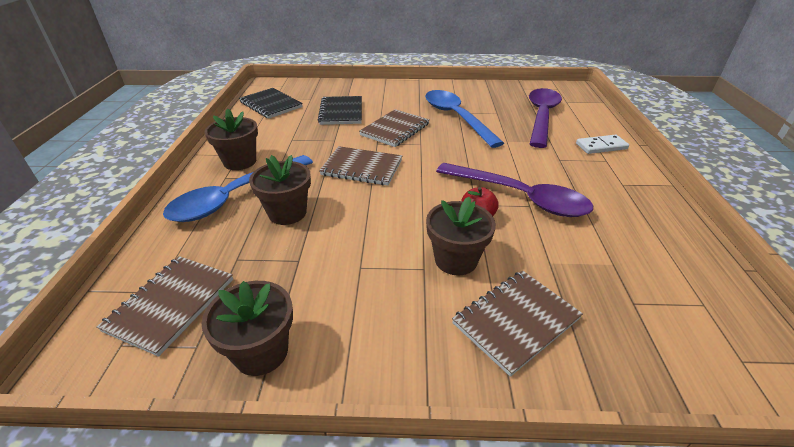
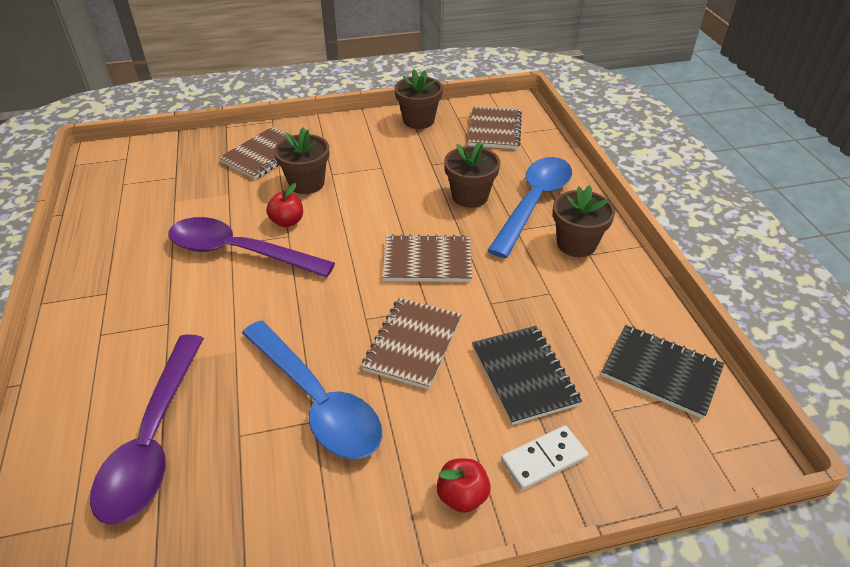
camera: 165 degrees right, 5 degrees up
(396, 89) = (462, 496): none -> red apple
(601, 146) = (88, 366): white domino -> white domino (543, 459)

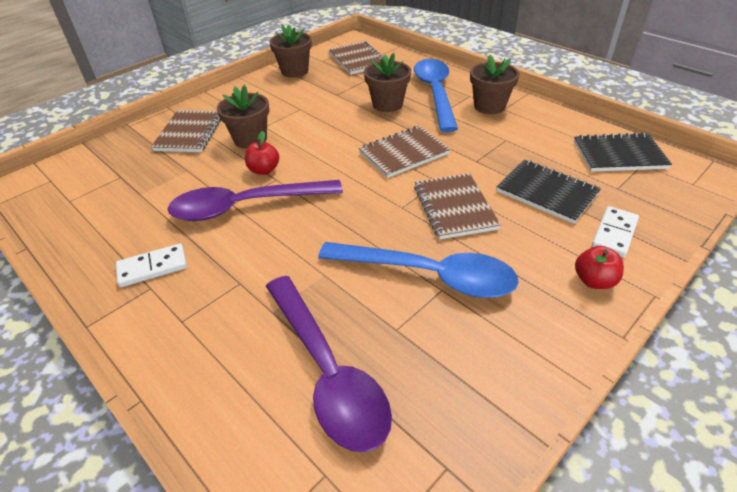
camera: 30 degrees left, 0 degrees up
(123, 275) = (152, 267): none -> white domino

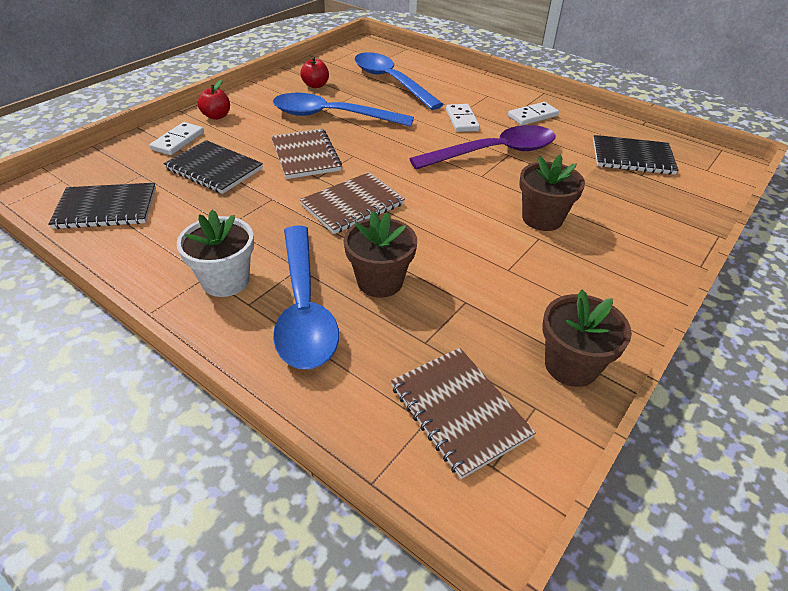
camera: 170 degrees right, 0 degrees up
(104, 196) = (632, 157): none -> black notebook
(190, 133) = (626, 226): brown notebook -> none
(253, 262) = (462, 120): none -> white domino
(264, 170) = (500, 183): red apple -> red apple (315, 85)
(327, 371) = (390, 82): purple spoon -> blue spoon
(489, 106) = (226, 280): brown flower pot -> white flower pot

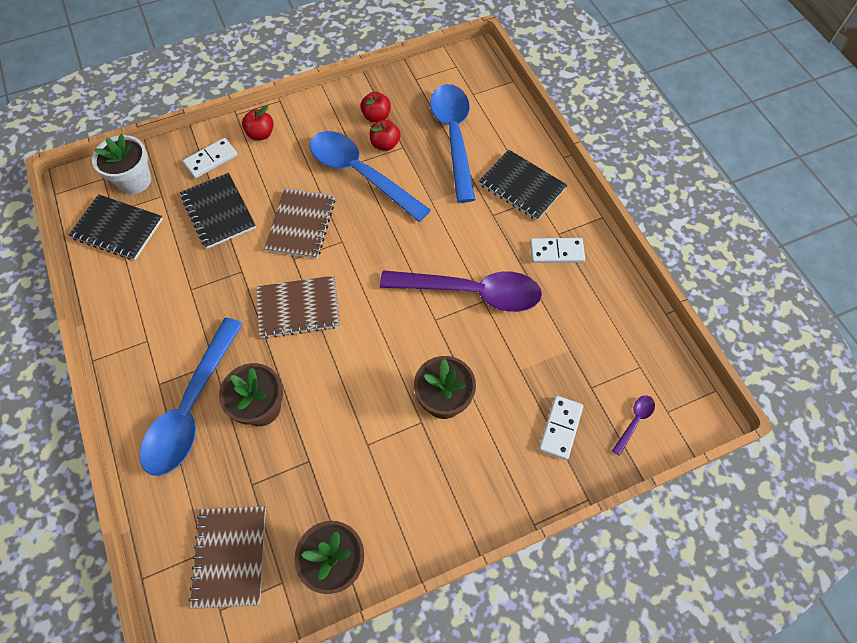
camera: 30 degrees right, 20 degrees up
(226, 280) = (156, 352): white flower pot -> white flower pot (134, 180)
(338, 97) = (385, 144): none -> red apple
(462, 120) = (478, 229): white domino -> white domino (560, 428)
(632, 157) = (604, 359): black notebook -> black notebook (522, 186)
(693, 182) = (634, 421): none -> purple spoon

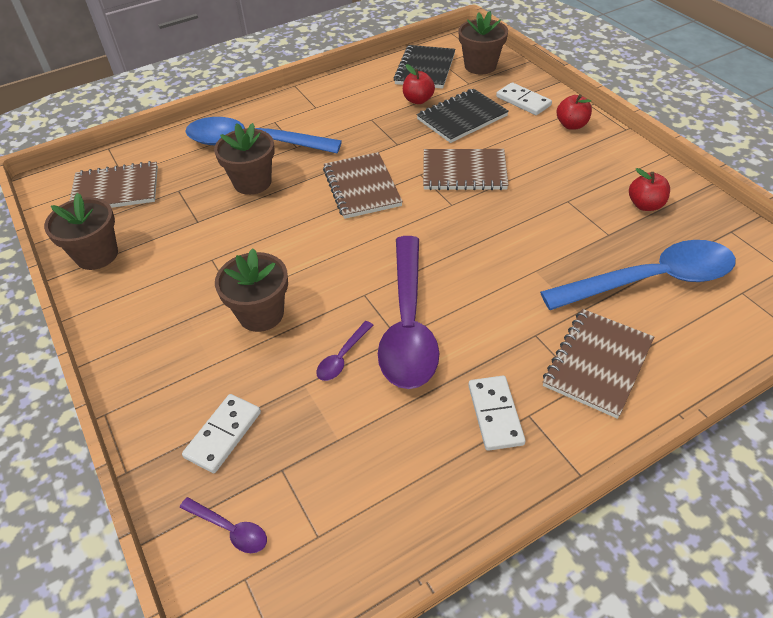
camera: 85 degrees right, 15 degrees down
(134, 180) = (480, 66): white flower pot -> brown flower pot
(360, 174) = (550, 204): blue spoon -> none
(385, 144) = (605, 218): red apple -> red apple (418, 100)
(497, 341) = (342, 357): none -> purple spoon
(522, 186) = (597, 363): black notebook -> brown notebook
(560, 428) = (223, 434): white domino -> white domino turned 75 degrees counterclockwise

